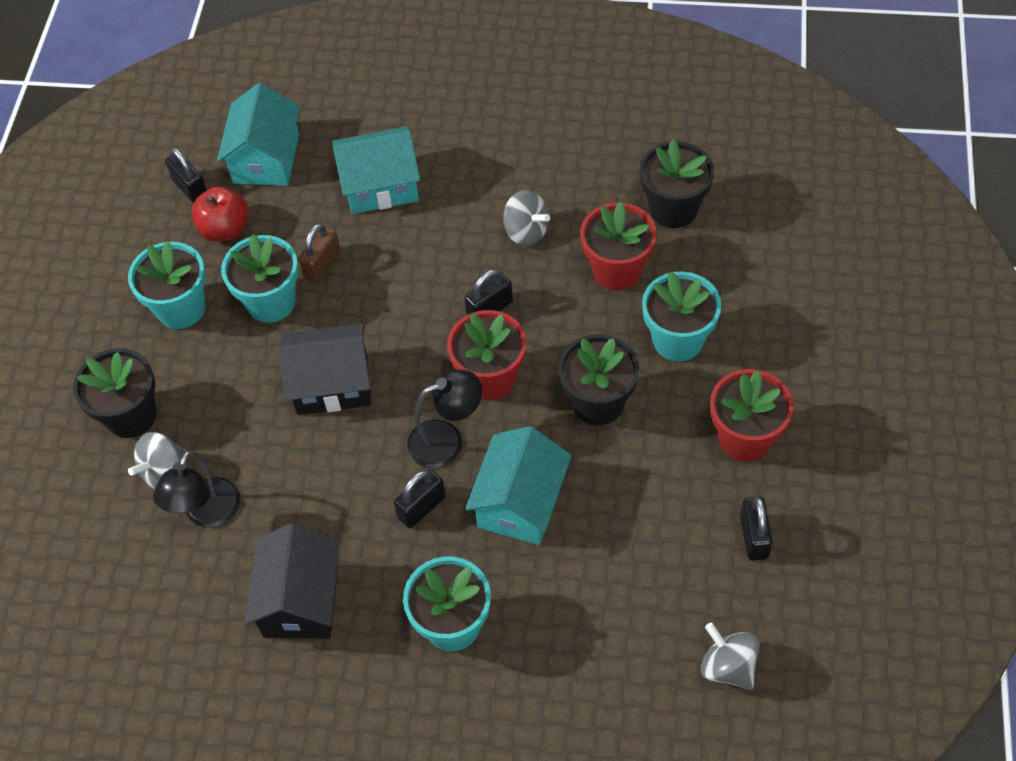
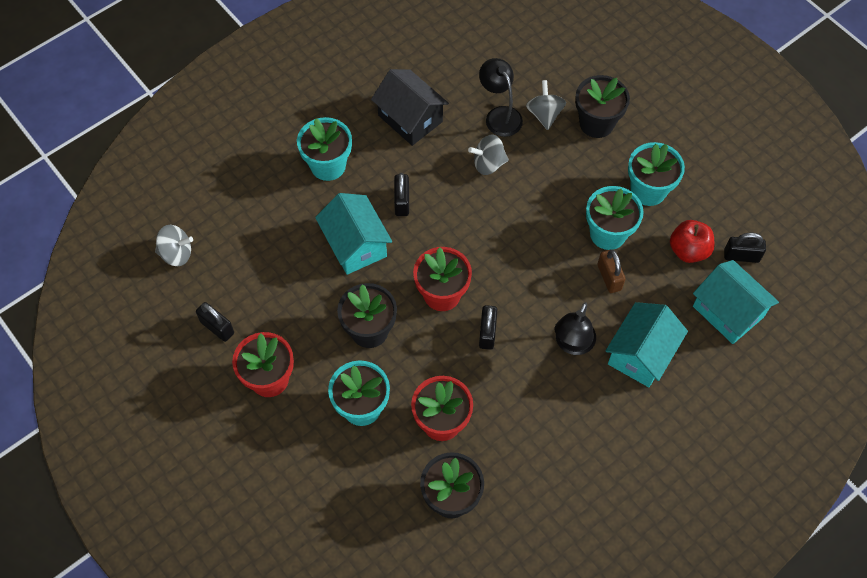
camera: 130 degrees right, 5 degrees up
(332, 384) = (520, 220): black house -> none
(447, 440) = (427, 243): black lamp -> black lamp (572, 344)
(526, 232) = (522, 400): grey spinning top -> grey spinning top (488, 164)

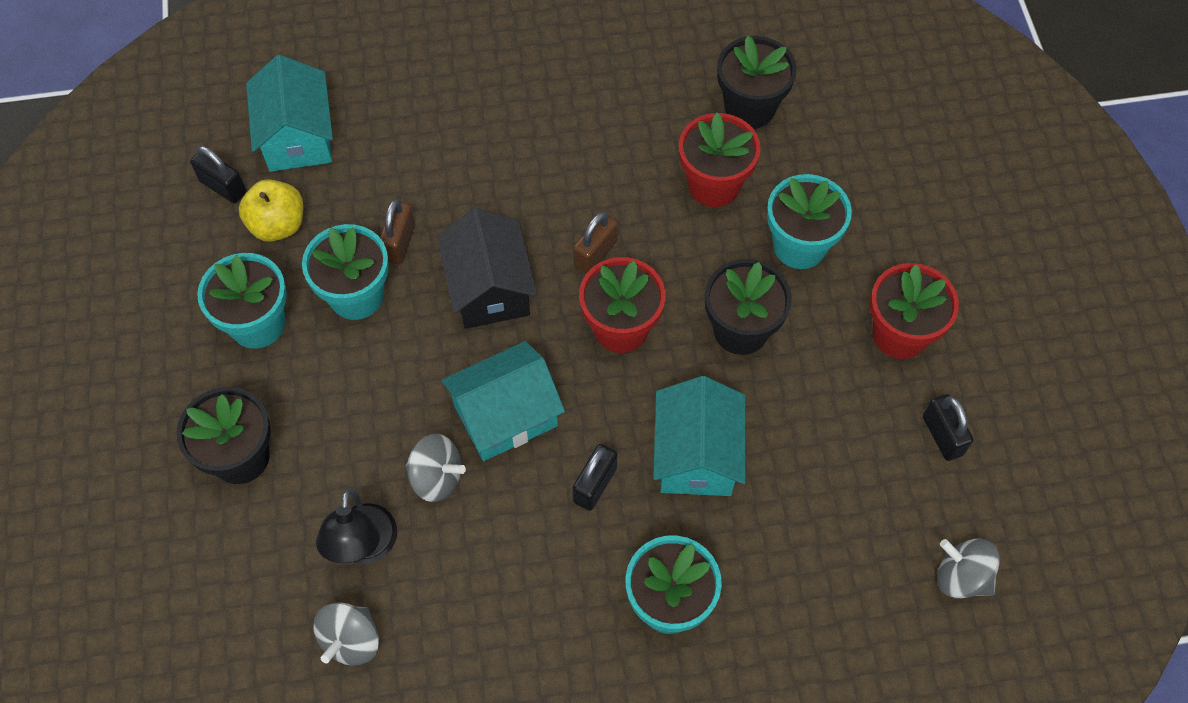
camera: 150 degrees left, 0 degrees up
(410, 118) = (498, 617): black house -> black house (489, 288)
(487, 333) = (595, 253): black padlock -> brown padlock
(544, 114) = (300, 512): grey spinning top -> grey spinning top (351, 640)
(572, 344) = (504, 191): black lamp -> none
(641, 354) = (434, 143): turquoise house -> turquoise house (505, 415)
(688, 250) = (278, 225): red apple -> yellow apple

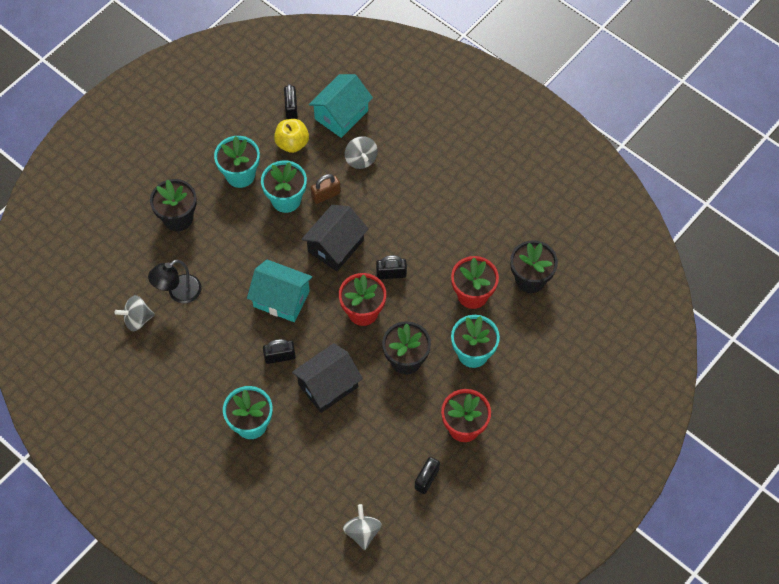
camera: 50 degrees right, 0 degrees up
(436, 477) = (231, 295): grey spinning top -> grey spinning top (361, 159)
(595, 253) = (391, 274): brown padlock -> black padlock
(696, 455) = (328, 386): turquoise house -> black house

